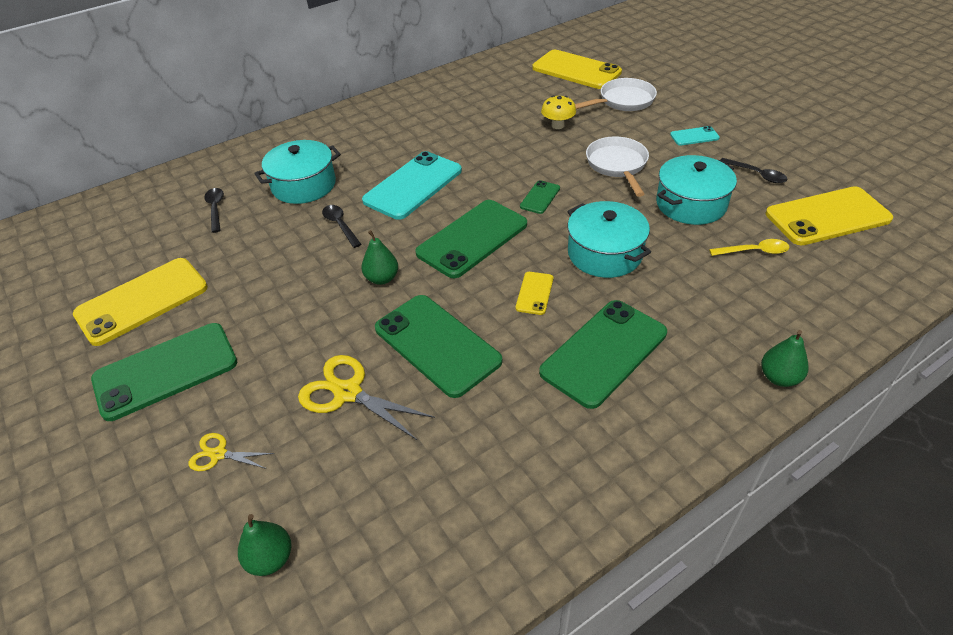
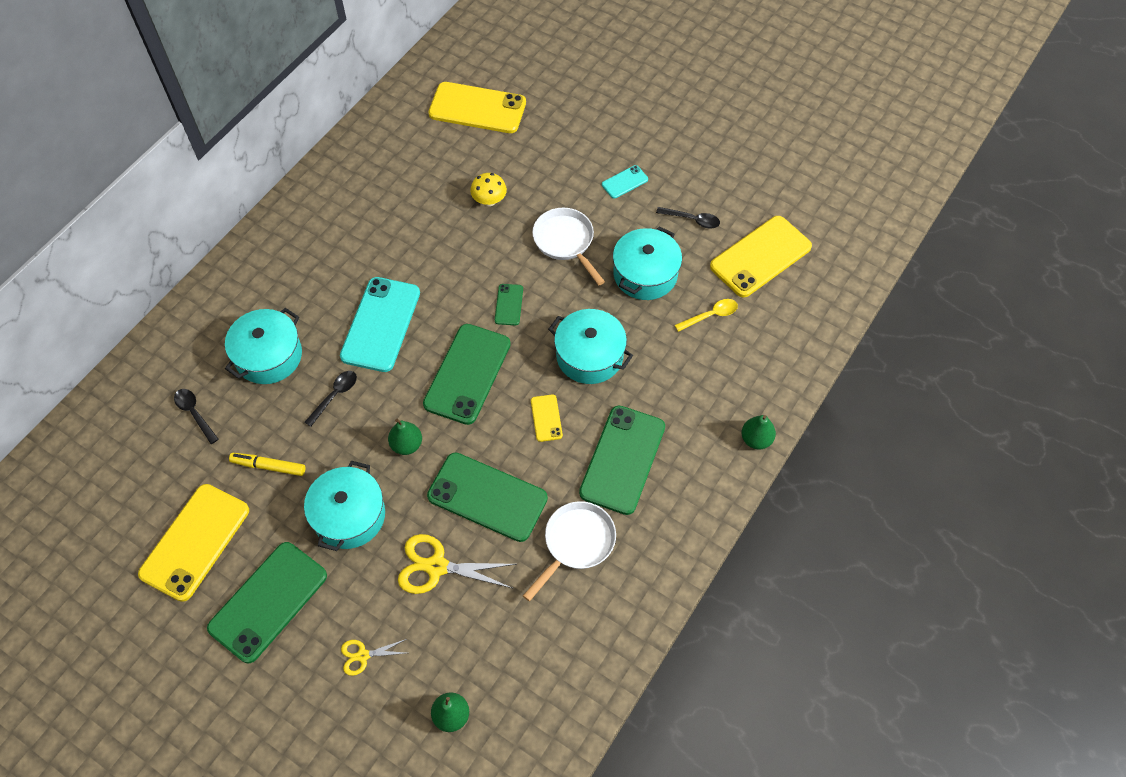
camera: 25 degrees left, 15 degrees up
(247, 262) = (268, 466): none -> yellow marker
(291, 321) = (349, 515): none -> turquoise pot
(340, 225) = (335, 396): black spoon -> black spoon turned 90 degrees clockwise
(623, 101) = (542, 146): white pan -> white pan (576, 543)

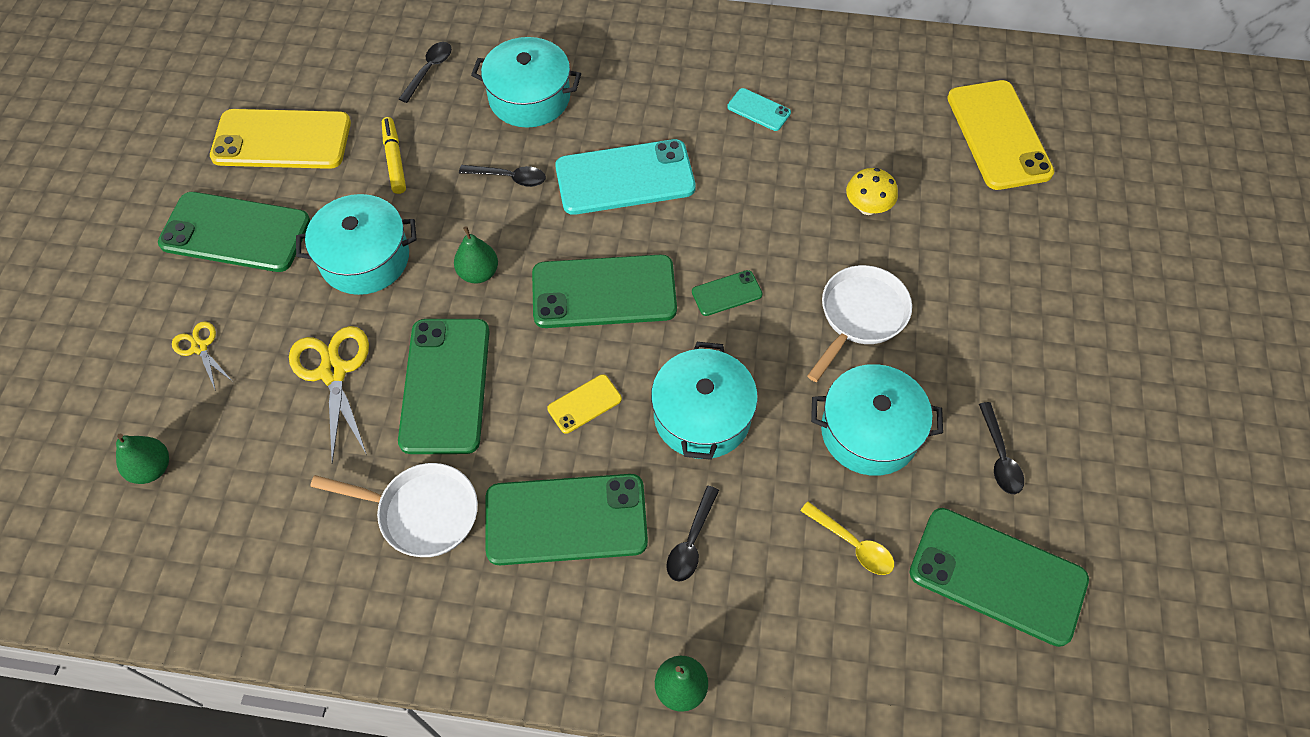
camera: 65 degrees right, 0 degrees up
(624, 182) = (1004, 345): turquoise phone -> turquoise phone (759, 110)
(670, 397) = (691, 541): none -> black spoon
(760, 257) = (997, 576): yellow phone -> green phone

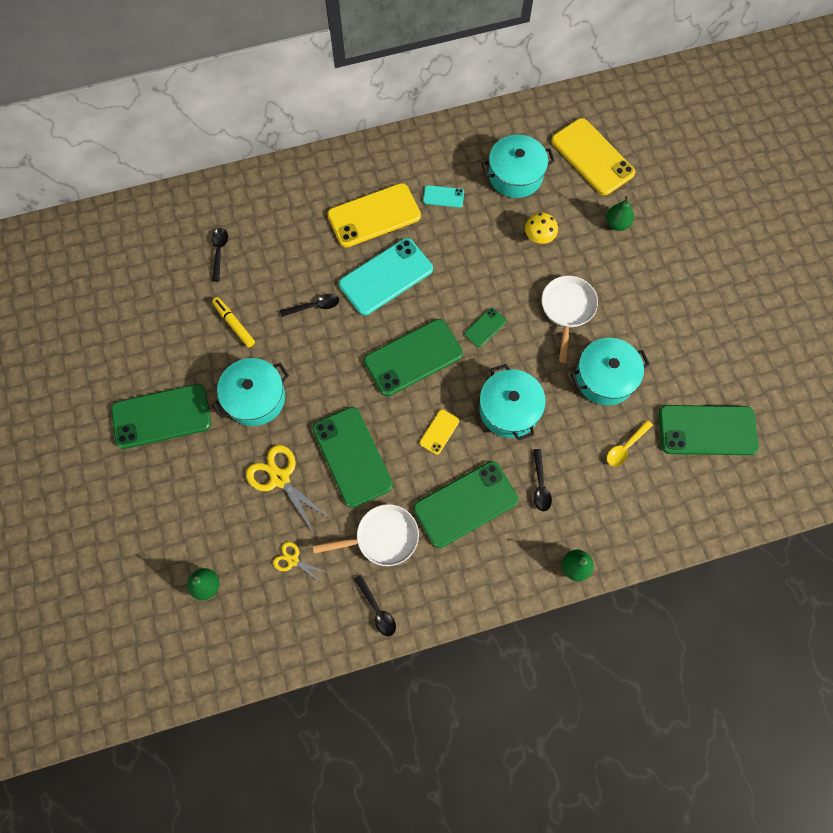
camera: 25 degrees left, 10 degrees up
(199, 347) = (187, 500): yellow scissors -> yellow scissors (293, 560)
(282, 140) = (151, 341): yellow phone -> yellow phone (374, 216)
(478, 273) = (331, 377): green pear -> green pear (617, 223)
(529, 97) = (296, 245): turquoise pot -> turquoise pot (515, 175)
(852, 544) = (625, 447): yellow spoon -> yellow spoon turned 120 degrees clockwise
(999, 456) = (679, 361): black spoon -> black spoon (377, 610)

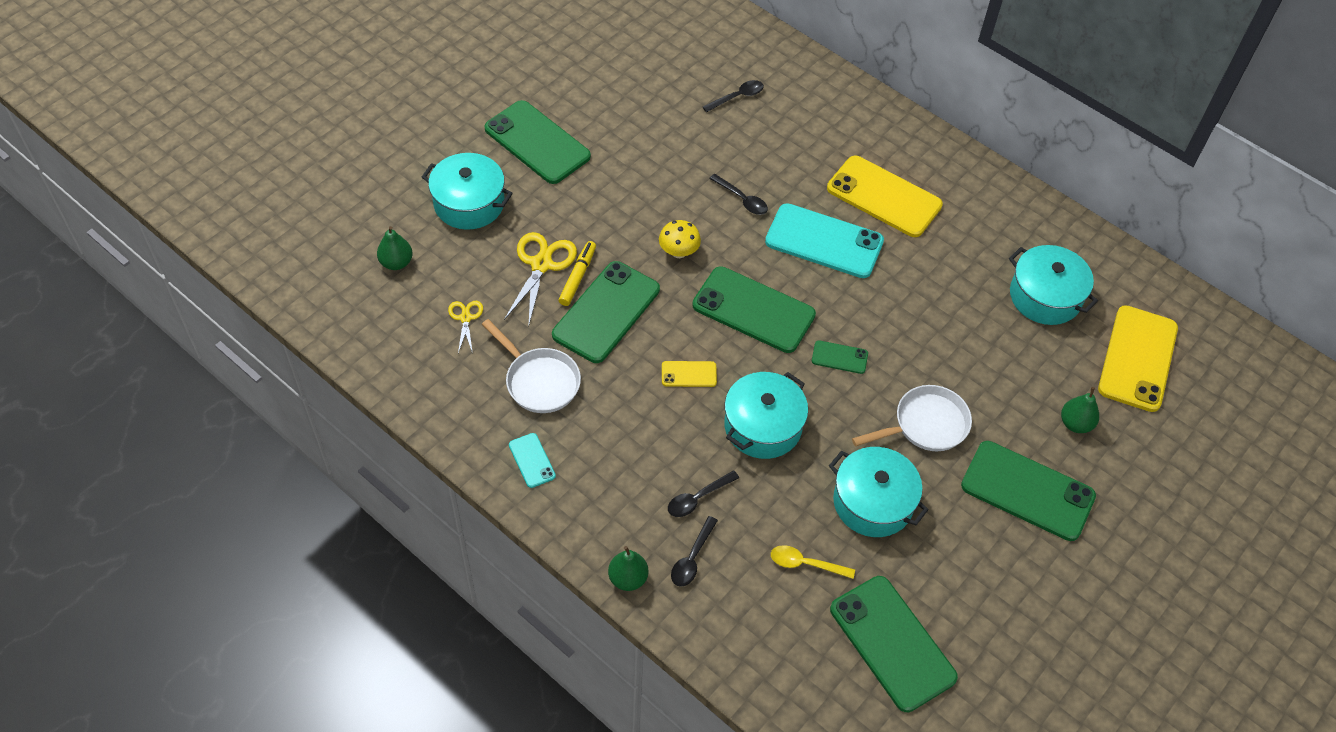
camera: 55 degrees right, 15 degrees down
(234, 324) = (672, 147): yellow marker -> yellow marker (577, 277)
(255, 398) = (608, 203): turquoise pot -> turquoise pot (469, 203)
(377, 610) = (461, 414): black spoon -> black spoon (692, 558)
(443, 196) = (959, 244): turquoise phone -> turquoise phone (532, 460)
(465, 504) = (626, 438): green phone -> green phone (1027, 491)
(539, 237) = (990, 355): yellow mushroom -> yellow mushroom (679, 252)

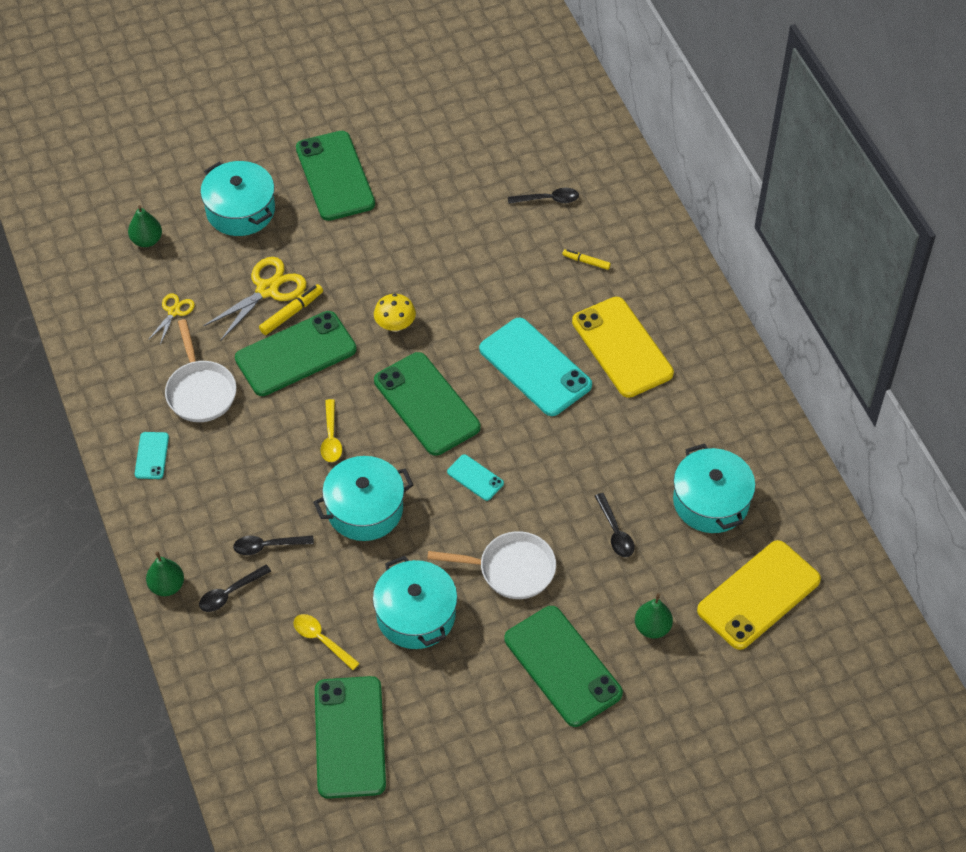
camera: 30 degrees right, 0 degrees up
(689, 374) = (331, 437): yellow phone -> yellow spoon
(742, 199) = (486, 299): black spoon -> black spoon (615, 532)
(804, 137) = (586, 262): none -> yellow marker
(839, 357) = (475, 478): green phone -> turquoise phone

